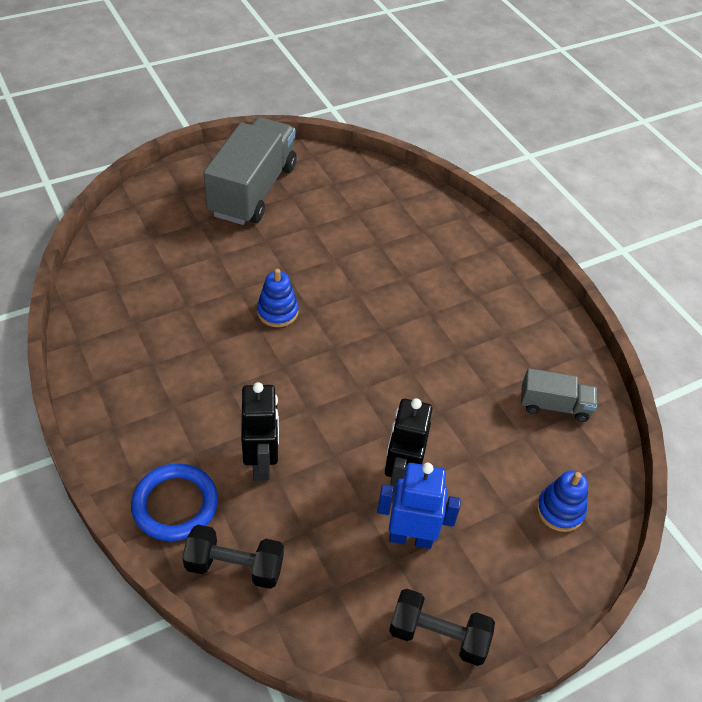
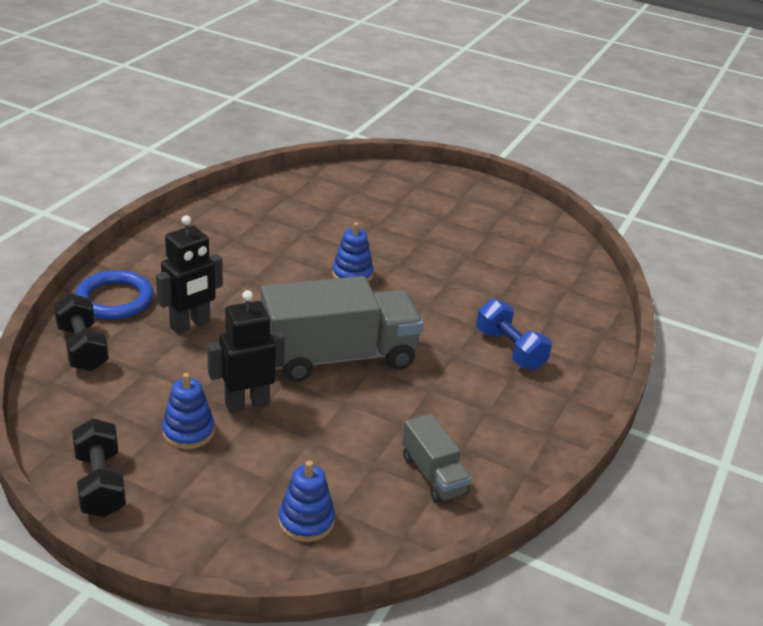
camera: 55 degrees right, 15 degrees down
(253, 190) = (468, 213): grey truck -> grey truck (338, 357)
(410, 537) = (188, 432): blue robot -> blue stacking toy
(446, 277) = (510, 349): none -> blue dumbbell

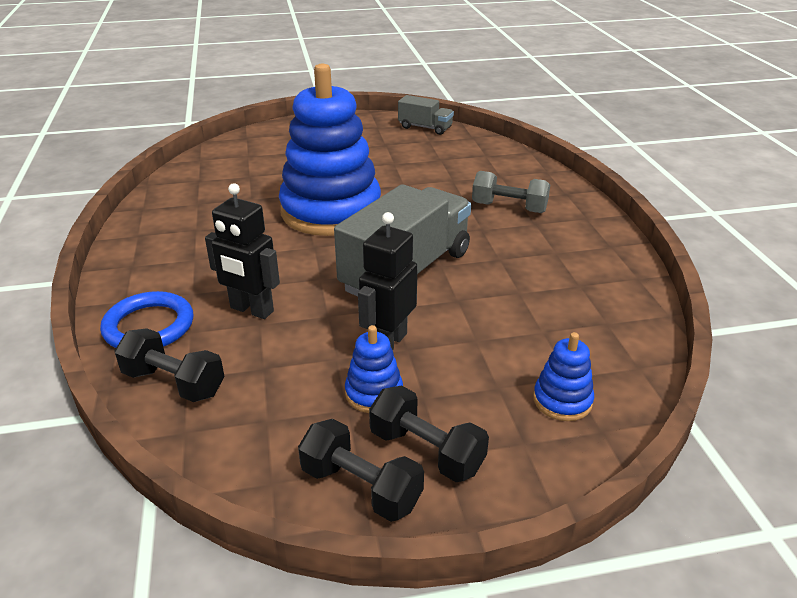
camera: 35 degrees left, 0 degrees up
(167, 490) = (426, 451): none -> black dumbbell
(190, 324) = (251, 310): black robot -> black robot turned 105 degrees clockwise
(352, 274) = (331, 211): blue stacking toy -> blue stacking toy, size x2.48
(433, 475) = (589, 313): grey truck -> grey truck (425, 127)
(510, 349) = (509, 208): blue dumbbell -> grey dumbbell

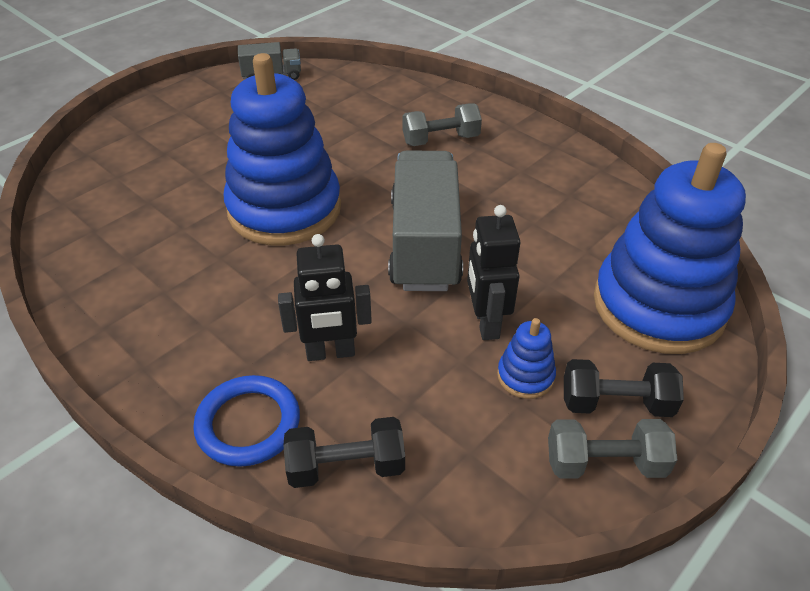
camera: 35 degrees left, 10 degrees up
(361, 487) = (604, 463): black dumbbell -> grey dumbbell
(562, 400) = (658, 306): blue stacking toy -> blue stacking toy, size x2.48

